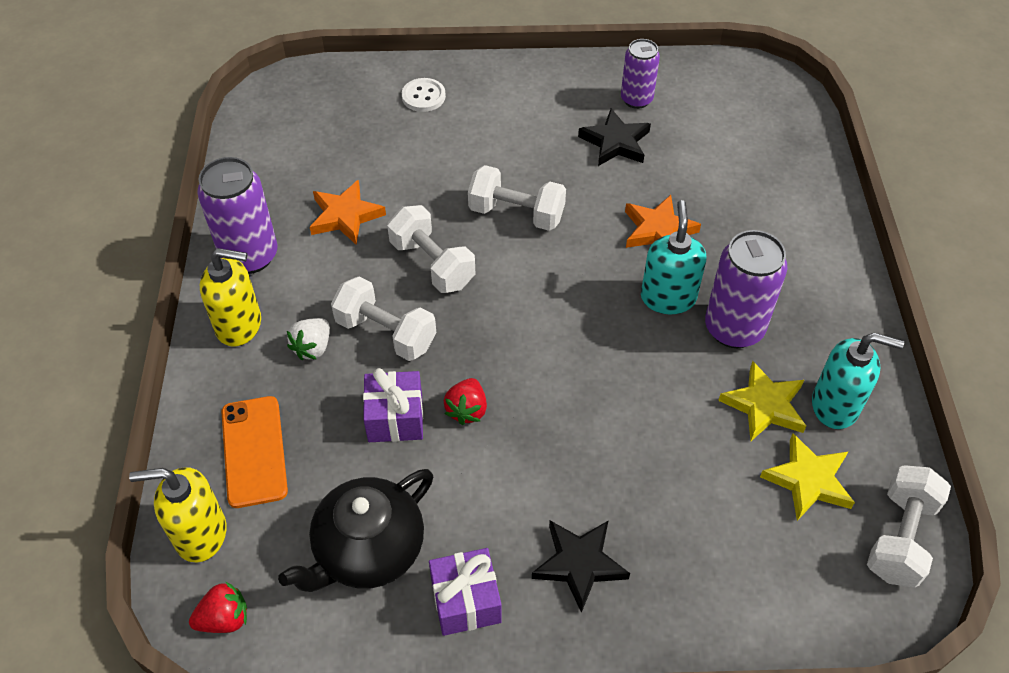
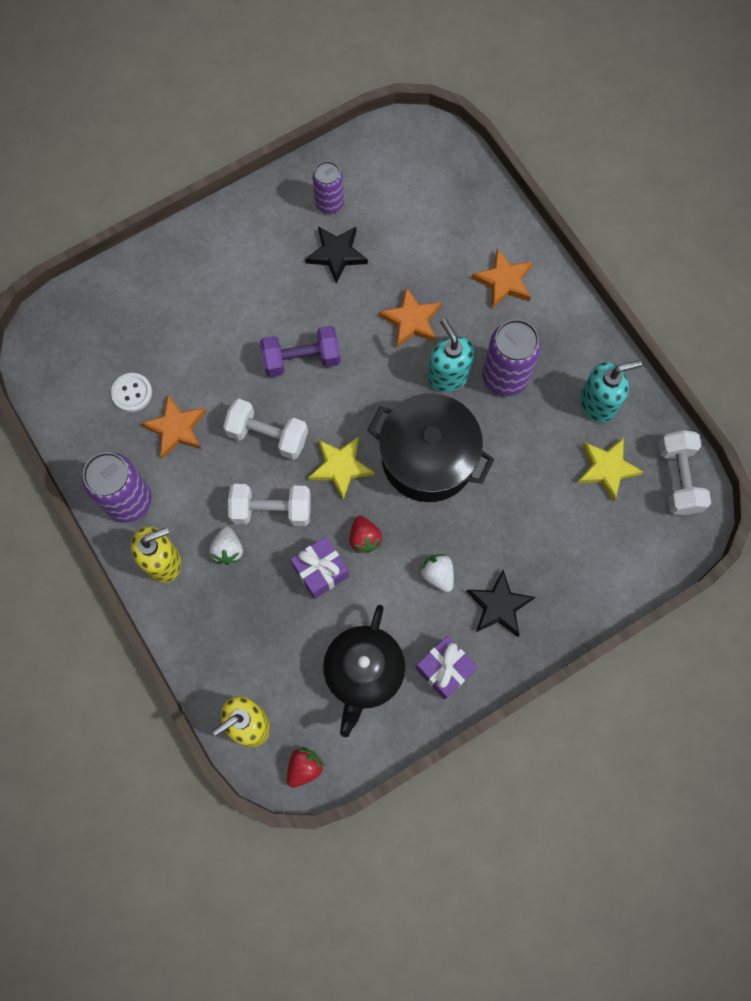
camera: 30 degrees left, 20 degrees up
(254, 451) = (242, 648): orange phone -> none
(423, 96) = (162, 285): white button -> white button (132, 393)
(516, 213) = (301, 359): white dumbbell -> purple dumbbell
(526, 490) = (438, 575): none -> white strawberry
(593, 366) = (428, 458): none -> black pot
(764, 405) = (554, 427): yellow star -> yellow star (340, 467)
(787, 239) = (504, 281): none -> orange star

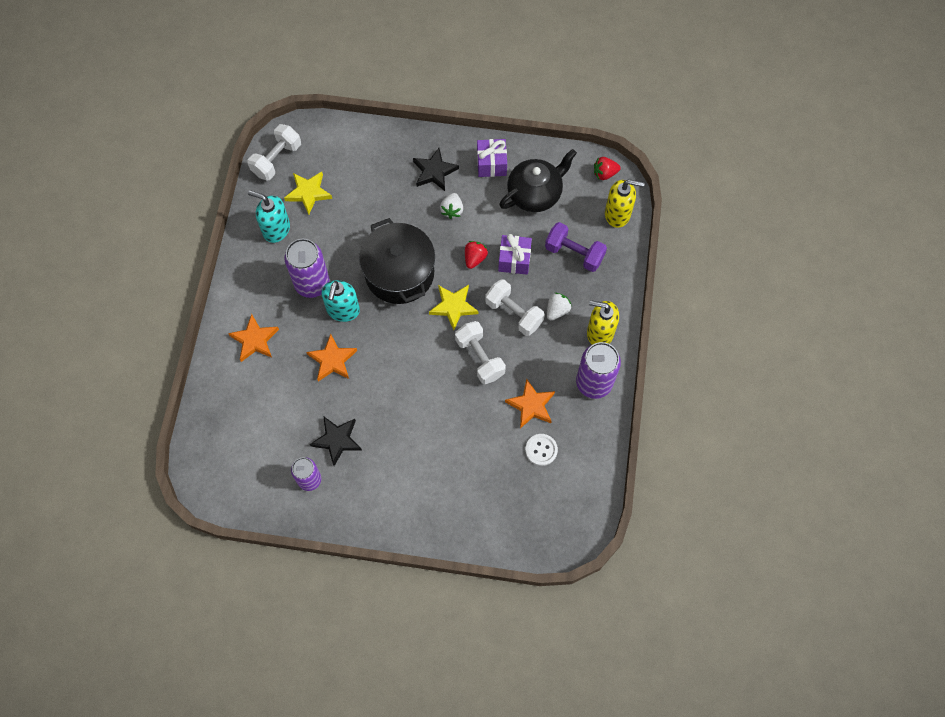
camera: 140 degrees left, 5 degrees down
(301, 359) = (419, 389): purple dumbbell -> purple dumbbell (574, 253)

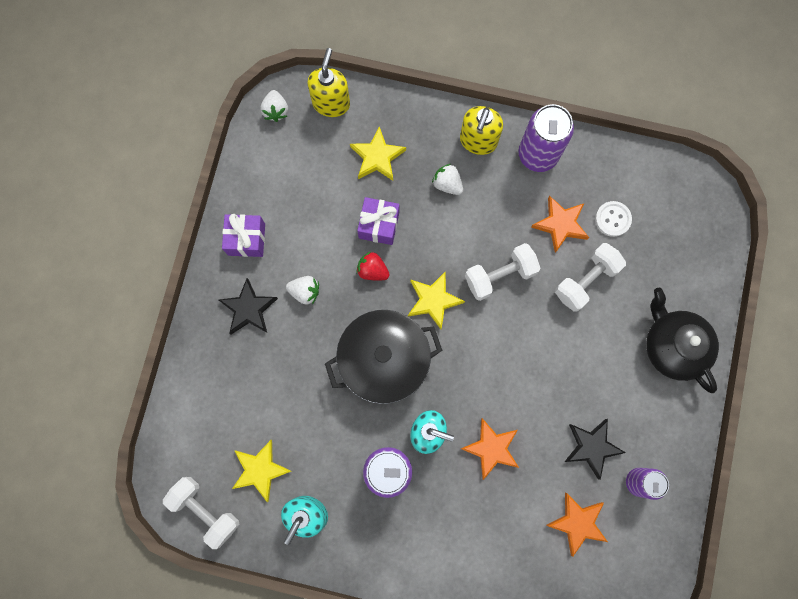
camera: 85 degrees left, 10 degrees up
(254, 340) = (458, 545): orange star -> orange star (577, 523)
(514, 313) = (447, 232): white dumbbell -> white dumbbell (585, 280)
(535, 193) = (293, 192): black teapot -> black teapot (672, 346)
(574, 253) = (377, 157): purple dumbbell -> yellow star
(604, 173) = (276, 111): red strawberry -> white strawberry

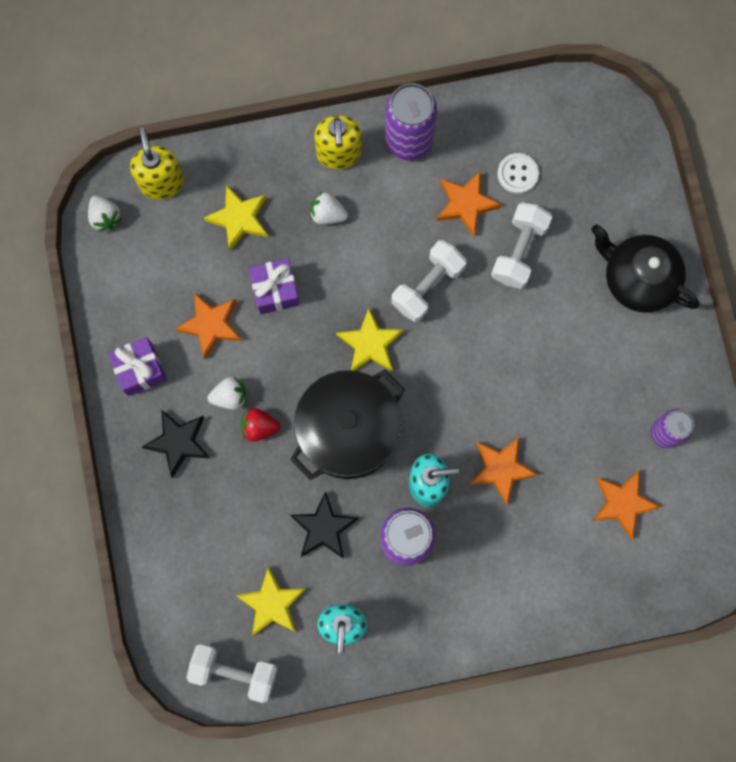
camera: 25 degrees left, 0 degrees up
(316, 229) = (211, 325): none -> orange star
(372, 270) = (291, 341): red strawberry -> red strawberry (259, 427)
(591, 447) = (602, 420): black star -> black star (323, 528)

